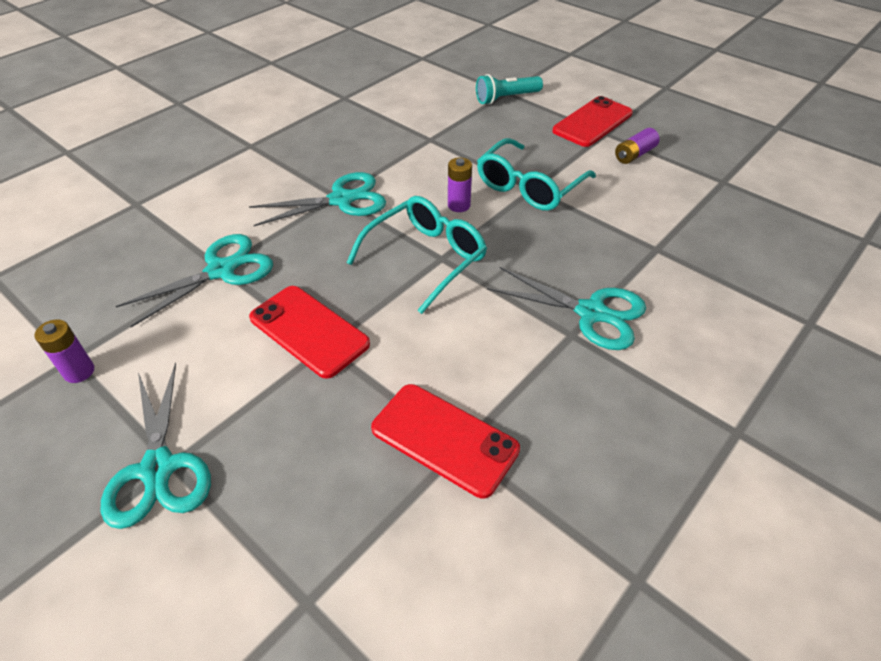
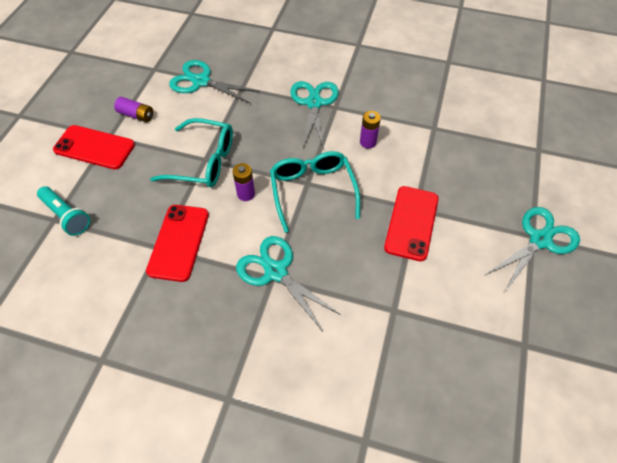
camera: 115 degrees left, 10 degrees up
(79, 372) = (528, 330): purple battery -> purple battery (368, 142)
(221, 270) = (396, 307): turquoise scissors -> turquoise scissors (201, 81)
(426, 258) = (312, 191): turquoise glasses -> turquoise glasses turned 60 degrees clockwise
(444, 439) = (434, 134): red phone -> red phone (178, 242)

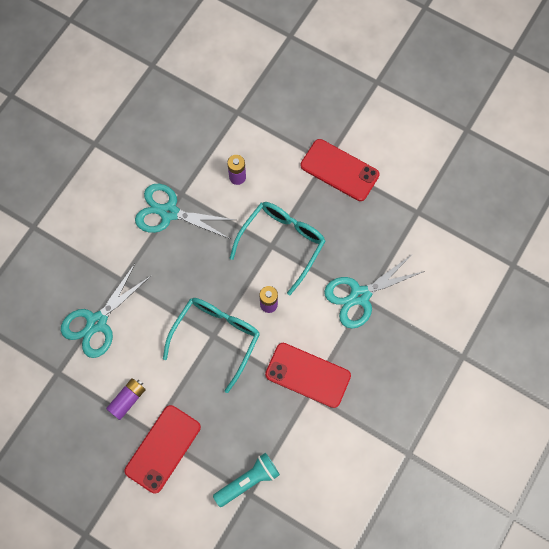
camera: 75 degrees left, 15 degrees up
(312, 191) = (282, 243): turquoise glasses -> turquoise glasses turned 120 degrees clockwise
(540, 240) = (382, 78): turquoise scissors -> none

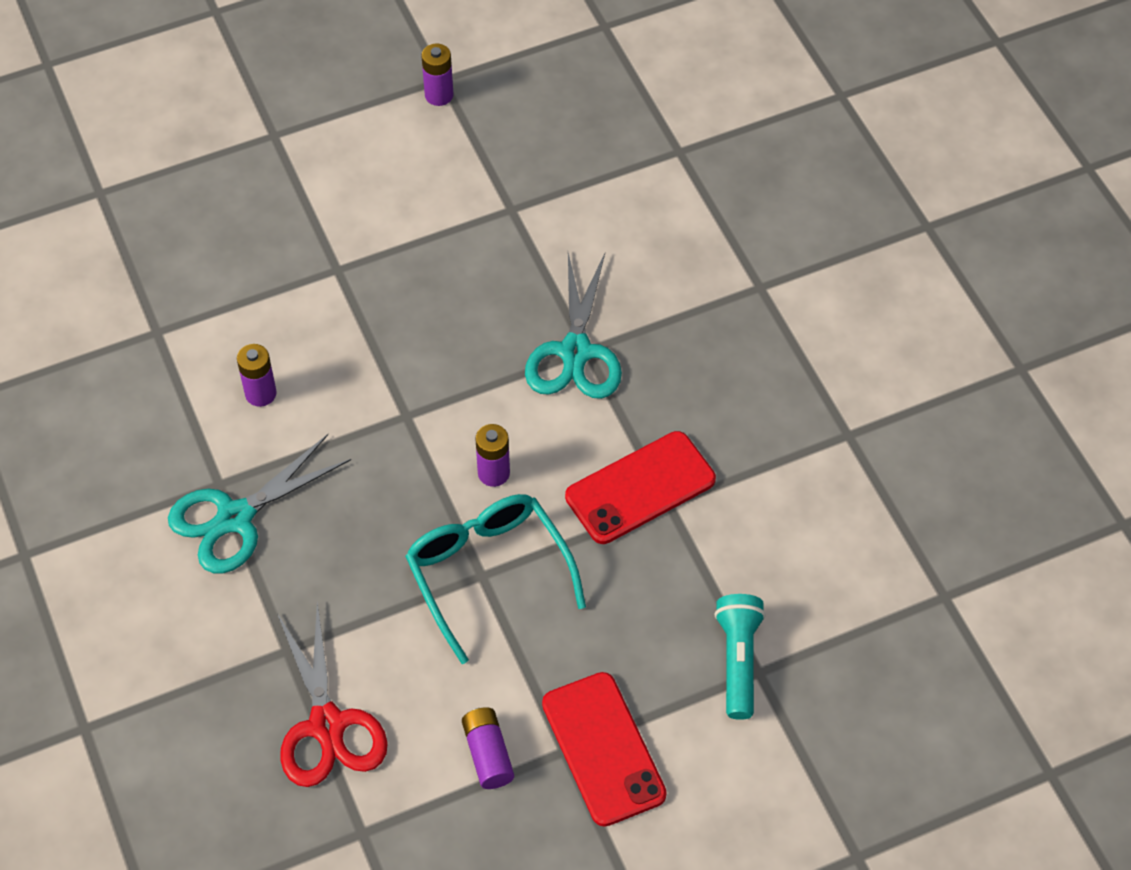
camera: 55 degrees left, 15 degrees down
(97, 322) = (327, 725): turquoise scissors -> red scissors
(282, 243) = (415, 399): turquoise glasses -> none
(339, 170) = (366, 261): red phone -> none
(456, 134) = (439, 95): none -> purple battery

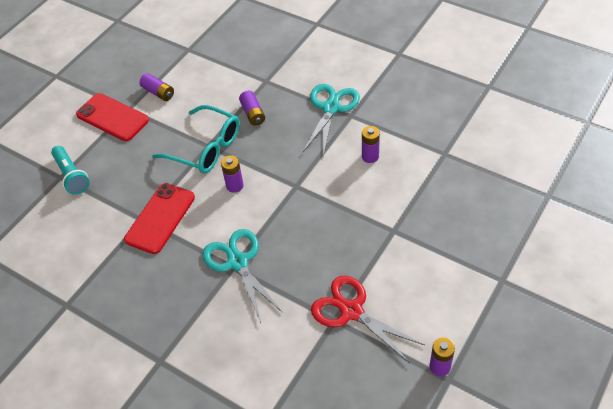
camera: 150 degrees right, 5 degrees down
(327, 725) = (228, 69): red scissors -> red scissors (351, 311)
(364, 592) = (253, 113): none -> purple battery

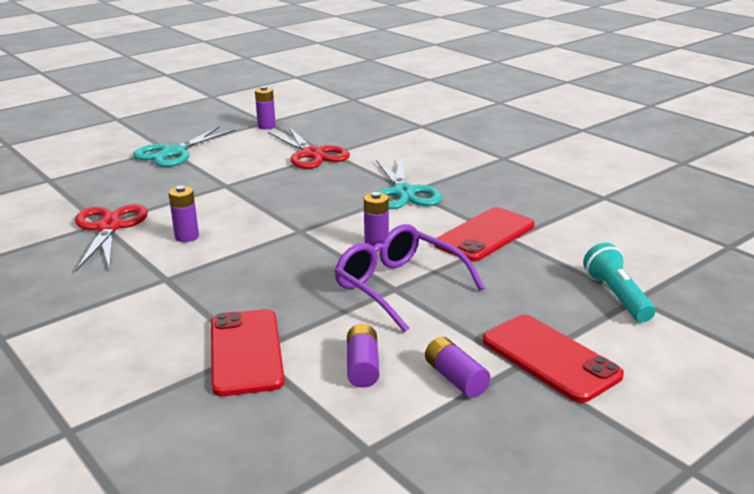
camera: 165 degrees left, 25 degrees down
(206, 148) = (399, 286): turquoise glasses -> purple glasses
(253, 113) = (304, 311): purple battery -> purple battery (363, 367)
(268, 79) = (246, 352): none -> red phone
(331, 108) = (184, 292): turquoise scissors -> turquoise scissors (173, 153)
(433, 150) = (109, 228): none -> red scissors

